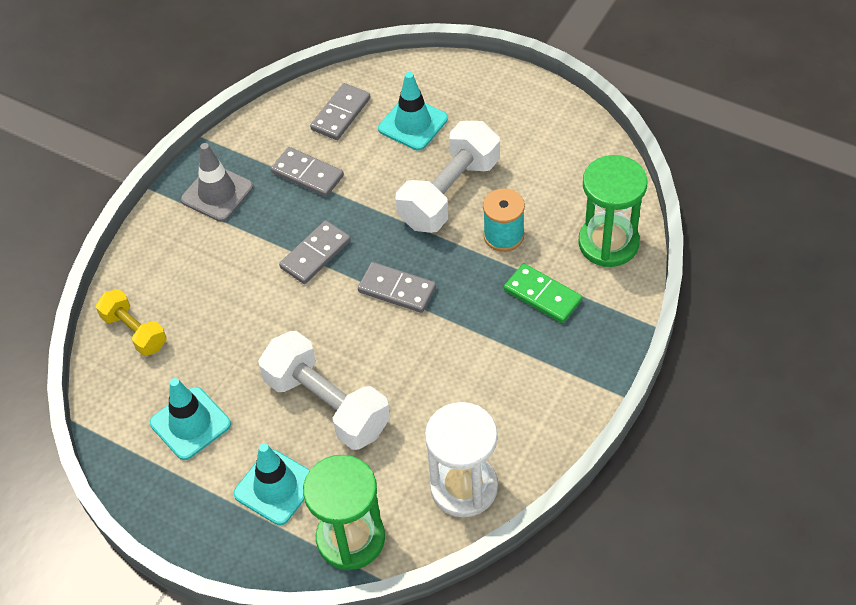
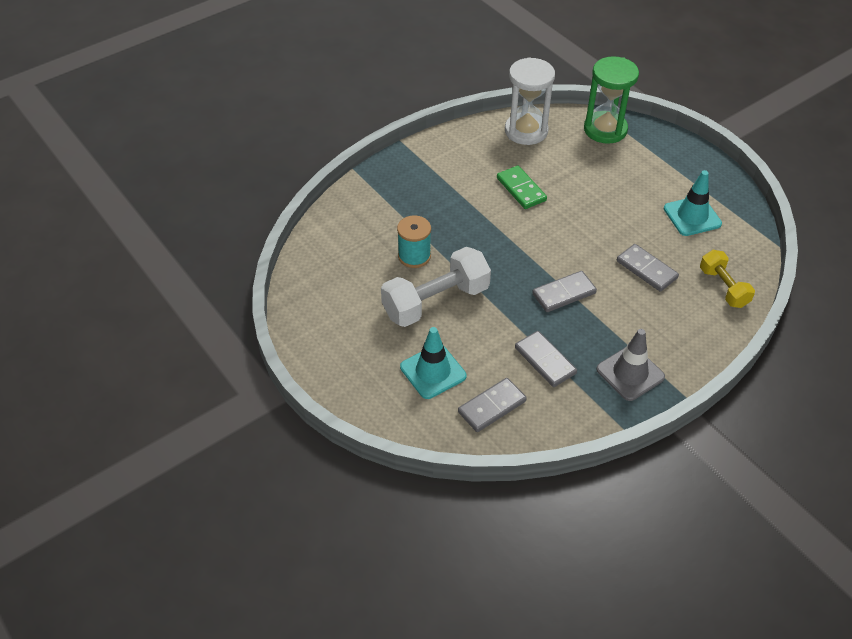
camera: 160 degrees left, 5 degrees down
(275, 487) = (643, 166): turquoise traffic cone -> none
(327, 404) = (593, 197): white dumbbell -> none
(397, 289) = (513, 248): grey domino -> grey domino (646, 269)
(542, 295) = (413, 209): green domino -> green domino (521, 189)
(608, 243) = (344, 225): green hourglass -> none

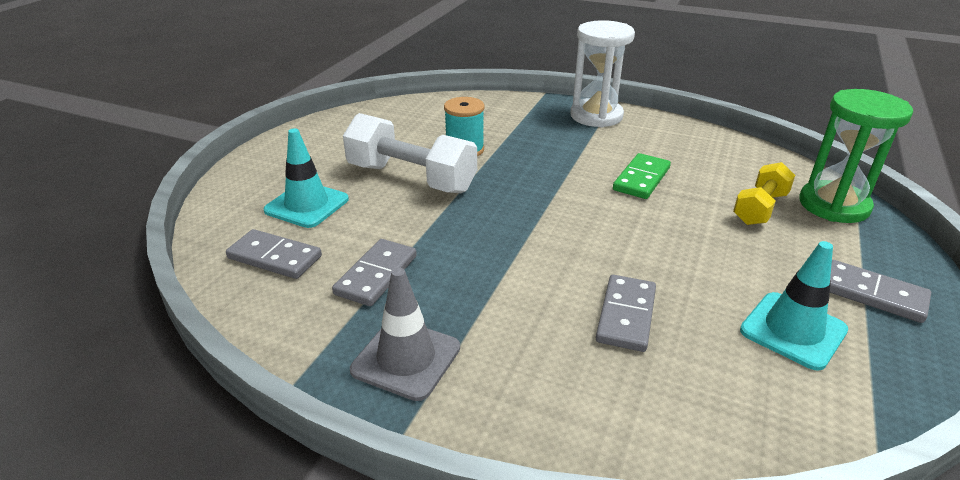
camera: 60 degrees right, 15 degrees down
(526, 131) = (737, 156): white hourglass -> white hourglass (596, 116)
(564, 293) = (505, 257): grey domino -> grey domino (872, 294)
(723, 287) = (684, 416): yellow dumbbell -> yellow dumbbell (760, 208)

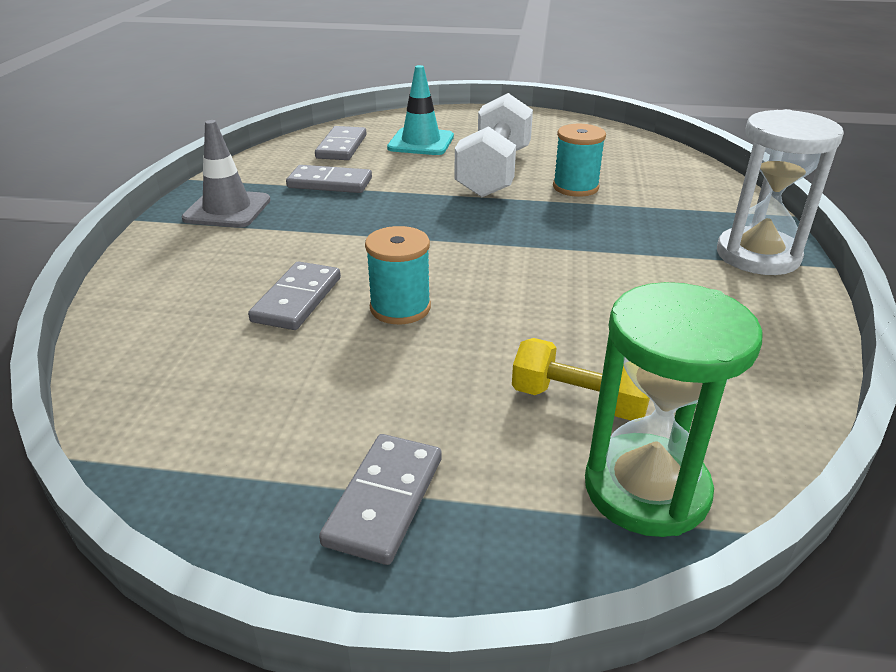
camera: 75 degrees right, 0 degrees up
(626, 315) = (297, 299): grey domino -> grey domino turned 75 degrees counterclockwise
(641, 179) = (593, 298): green domino -> none
(646, 260) = (400, 308): none -> turquoise spool
(793, 330) = (288, 413): turquoise traffic cone -> none

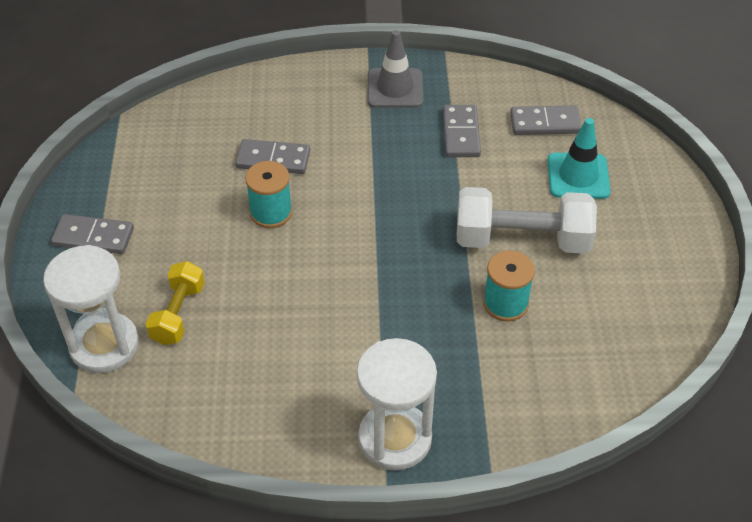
camera: 80 degrees right, 15 degrees up
(646, 489) = (104, 345): green hourglass -> white hourglass

